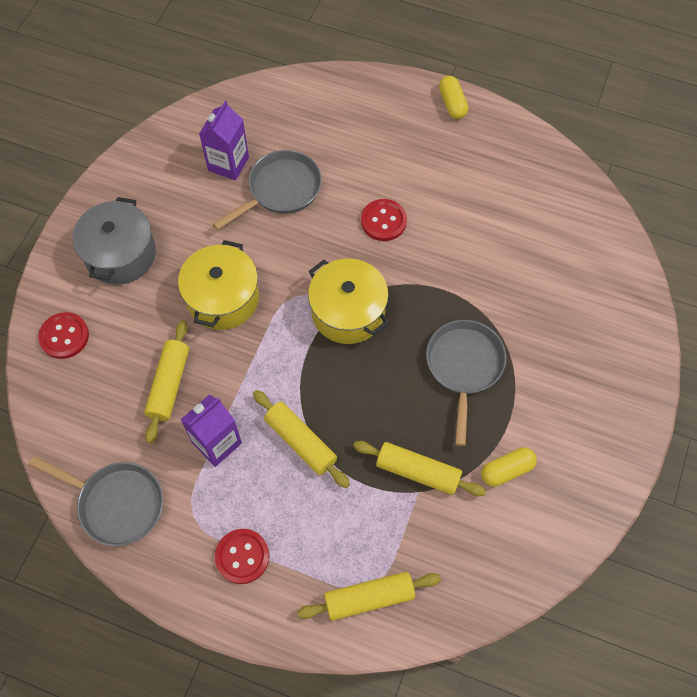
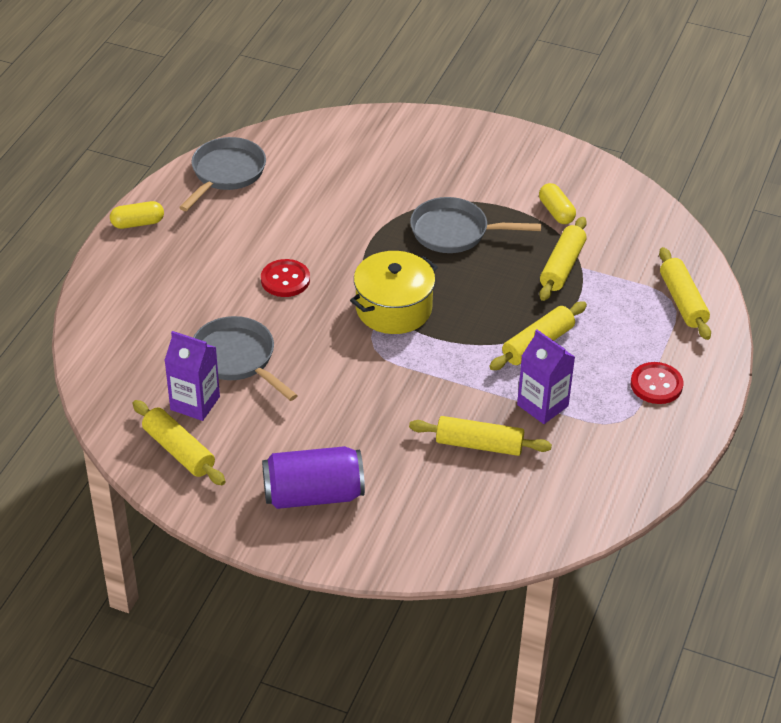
camera: 90 degrees left, 20 degrees down
(64, 336) = (421, 538): red button -> none
(116, 504) = (614, 480): grey pan -> grey pan (226, 173)
(120, 254) = (313, 494): grey pot -> purple can
(175, 157) = (178, 451): none -> yellow rolling pin
(222, 298) = (375, 404): yellow pot -> none

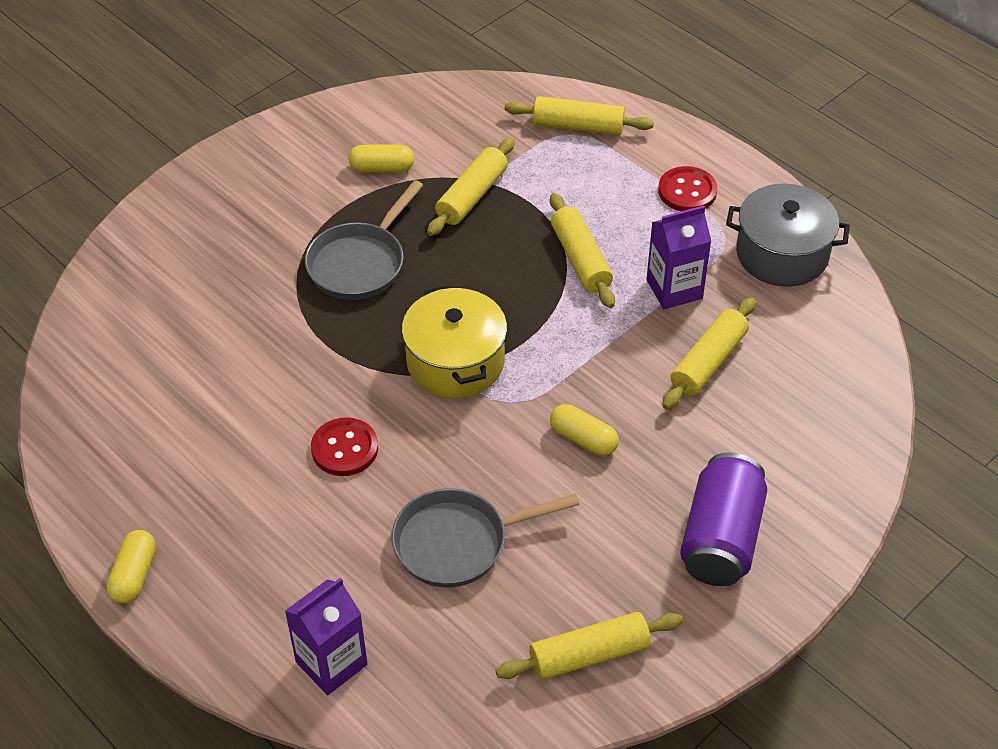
camera: 65 degrees left, 5 degrees up
(195, 403) = (514, 612): purple carton -> purple carton (331, 663)
(226, 173) = (101, 446): grey pan -> none
(362, 395) = (583, 439): none -> yellow capsule
(562, 266) = (472, 196): yellow rolling pin -> yellow rolling pin turned 75 degrees clockwise
(626, 460) = (782, 254): none -> grey pot

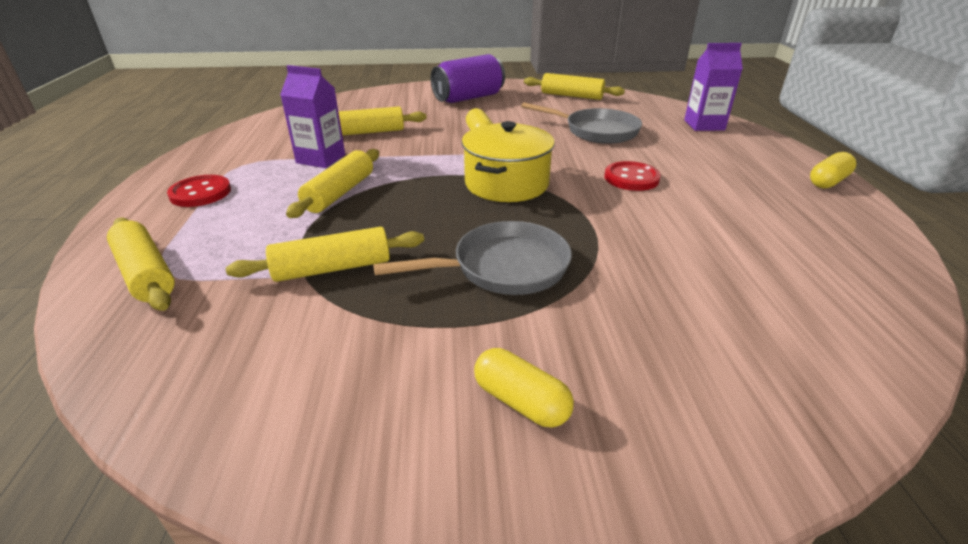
camera: 140 degrees left, 15 degrees down
(382, 168) = (366, 344): yellow capsule -> yellow capsule (521, 401)
(782, 254) = (237, 147): grey pot -> none

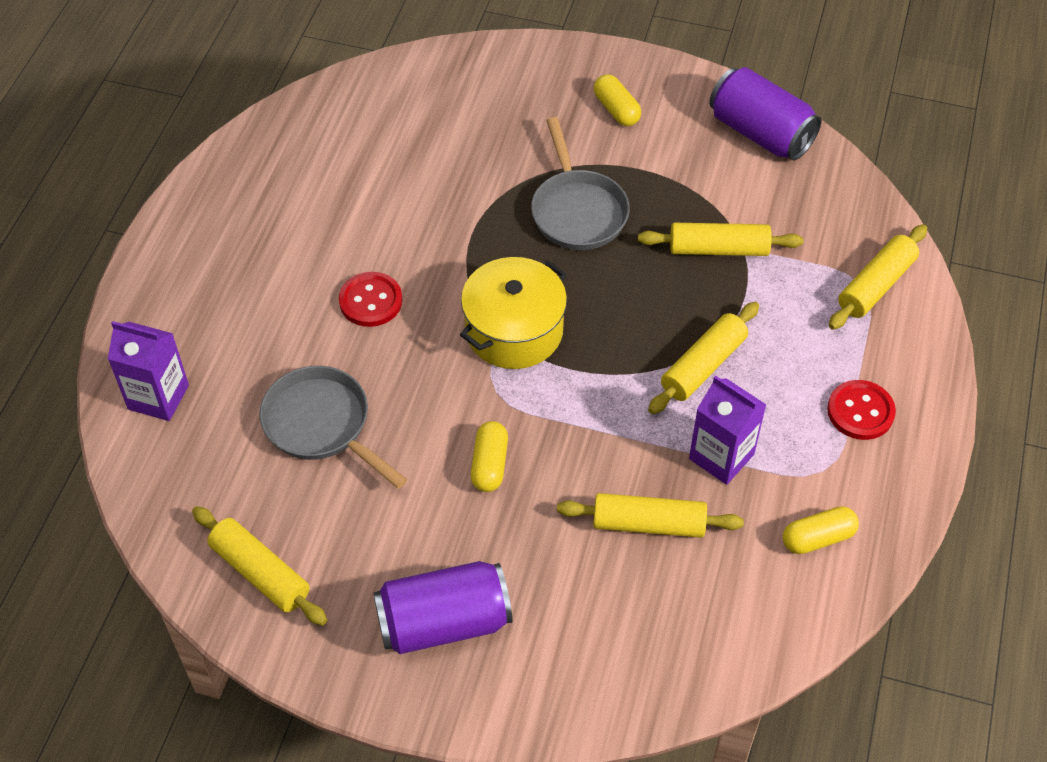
camera: 160 degrees left, 20 degrees up
(146, 274) = (876, 285): yellow rolling pin -> yellow rolling pin turned 60 degrees clockwise
(270, 427) = (760, 133): none -> purple can
(503, 267) = (577, 211): grey pan -> grey pan turned 105 degrees counterclockwise
(828, 181) = (172, 235): yellow capsule -> yellow capsule (818, 538)

